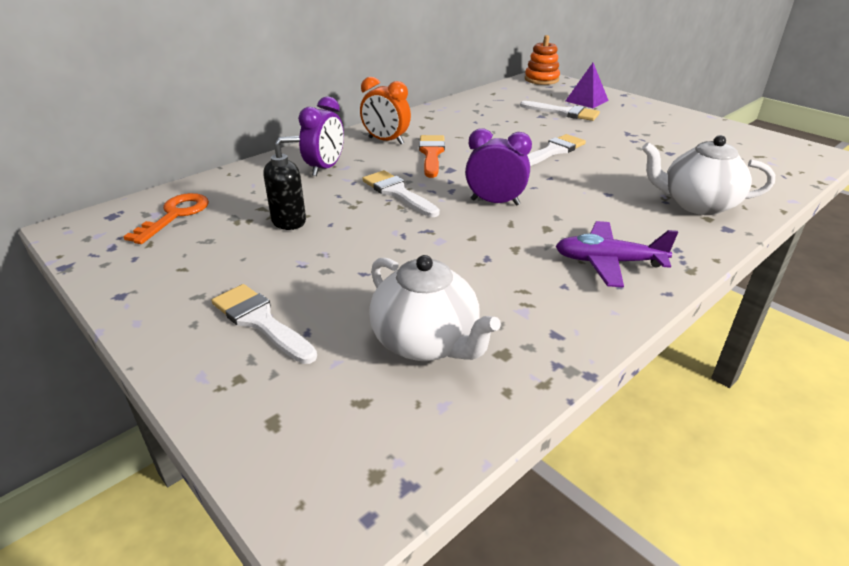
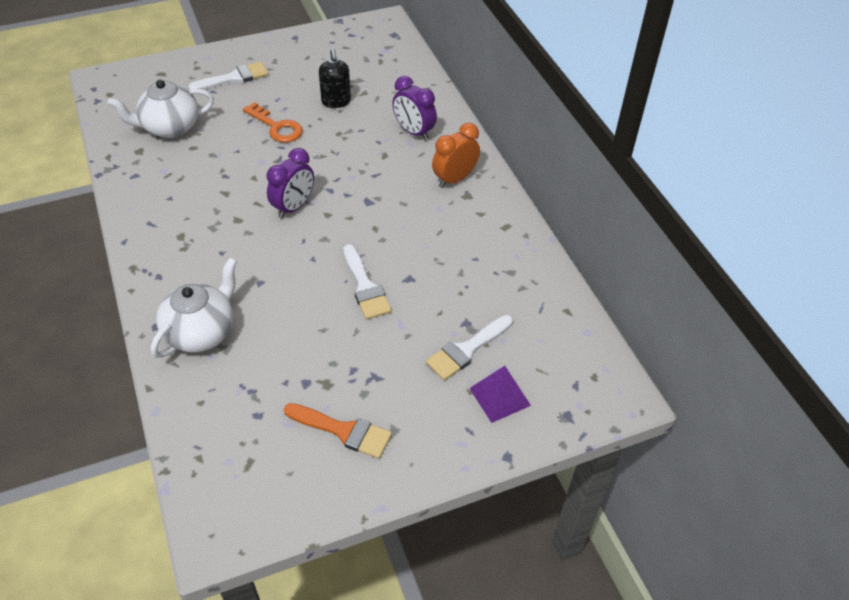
camera: 110 degrees right, 15 degrees up
(175, 215) = (377, 57): orange key -> orange key (276, 127)
(397, 193) = (344, 160): white brush -> none
(431, 154) = (408, 200): orange brush -> orange brush (343, 431)
(541, 79) = (609, 390): orange stacking toy -> none
(608, 262) = (174, 230): purple plane -> none

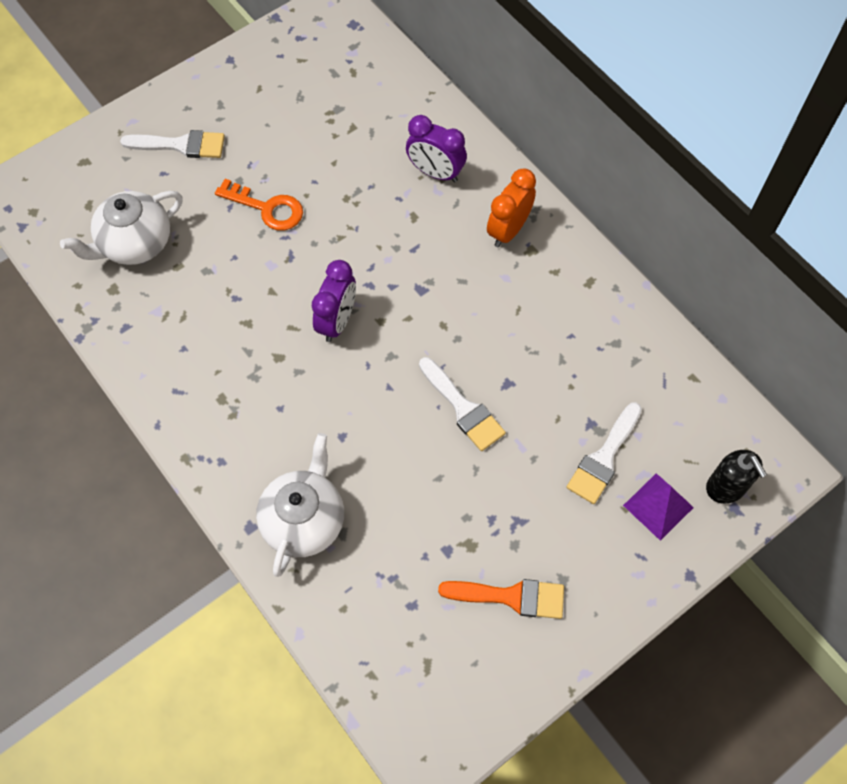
camera: 15 degrees left, 15 degrees up
(234, 78) = (181, 145): white brush -> white brush turned 45 degrees clockwise
(336, 101) = (324, 150): black soap dispenser -> black soap dispenser (726, 487)

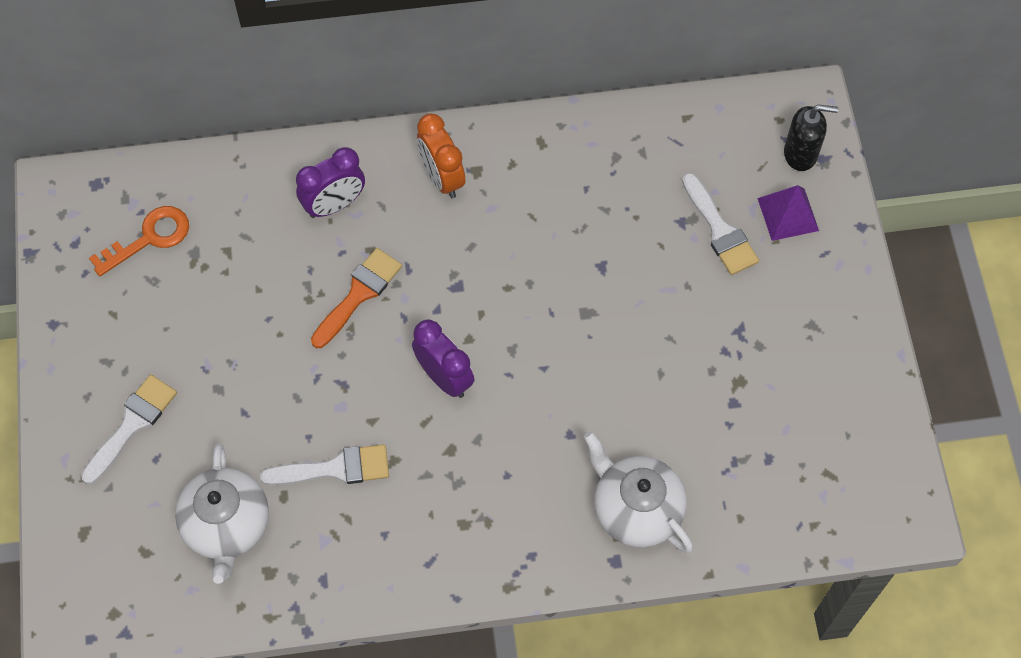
camera: 60 degrees left, 0 degrees up
(267, 208) = (270, 378): orange key -> orange key (149, 238)
(463, 408) = (604, 316): white brush -> white brush (335, 468)
(511, 597) = (804, 374): orange brush -> orange brush (359, 294)

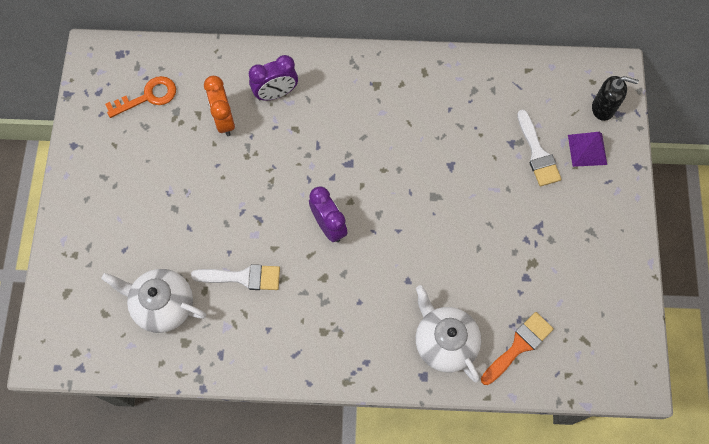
camera: 10 degrees right, 5 degrees up
(132, 424) = (112, 223): white brush -> none
(227, 526) = (163, 305): white teapot -> white teapot turned 105 degrees clockwise
(359, 294) = (281, 158): orange brush -> orange brush (519, 346)
(442, 178) = (352, 86): orange clock -> orange clock (224, 120)

